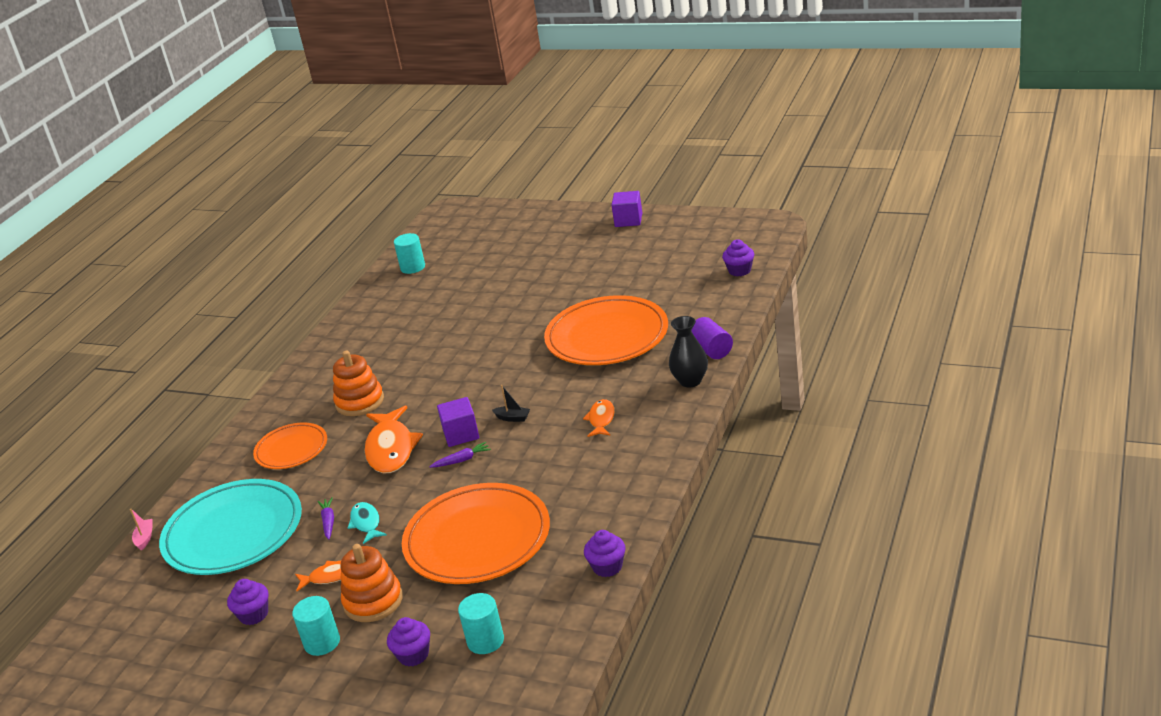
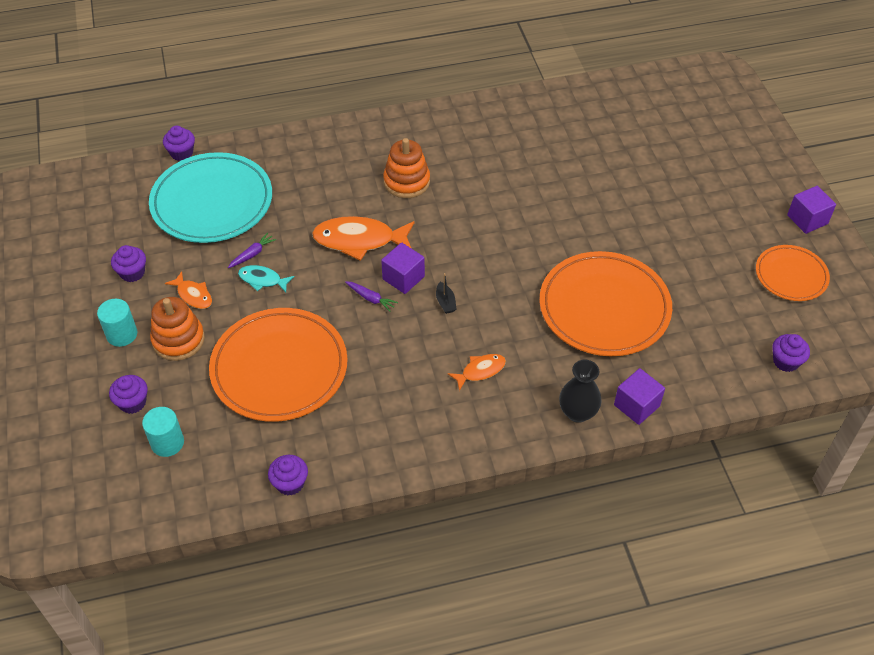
camera: 50 degrees right, 20 degrees up
(145, 538) = (182, 153): pink boat -> purple cupcake
(291, 449) = (324, 175): orange plate -> orange plate (791, 275)
(366, 523) = (262, 280): turquoise fish -> turquoise fish turned 105 degrees counterclockwise
(391, 449) = (359, 240): orange fish -> orange fish turned 45 degrees clockwise
(413, 267) = (614, 101): turquoise cylinder -> none
(711, 350) = (636, 405): purple cylinder -> purple cube

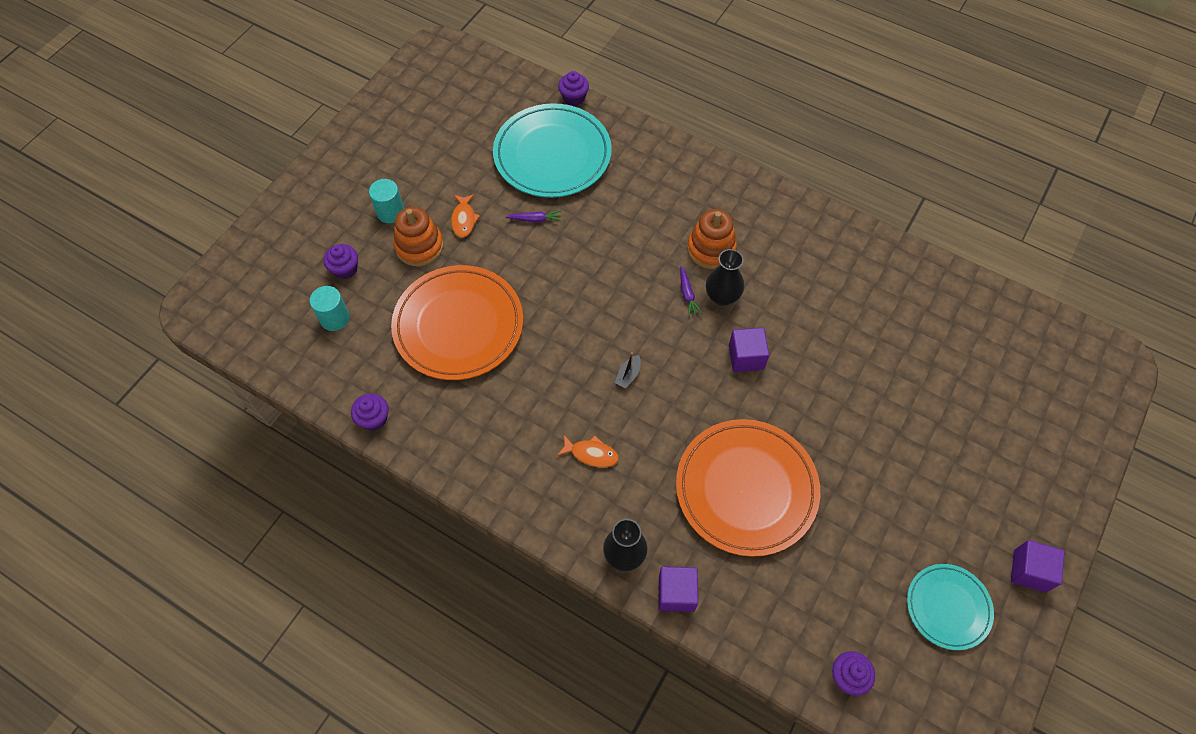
camera: 45 degrees right, 10 degrees up
(132, 273) = (444, 170): purple cupcake -> none
(262, 280) = (520, 246): turquoise fish -> none
(359, 240) = (621, 270): orange fish -> none
(371, 298) = (578, 325): purple carrot -> purple carrot (687, 294)
(403, 278) = (619, 328): purple cube -> purple cube (746, 357)
(450, 205) = (722, 297): none -> black vase
(791, 275) = (948, 607): orange plate -> turquoise plate

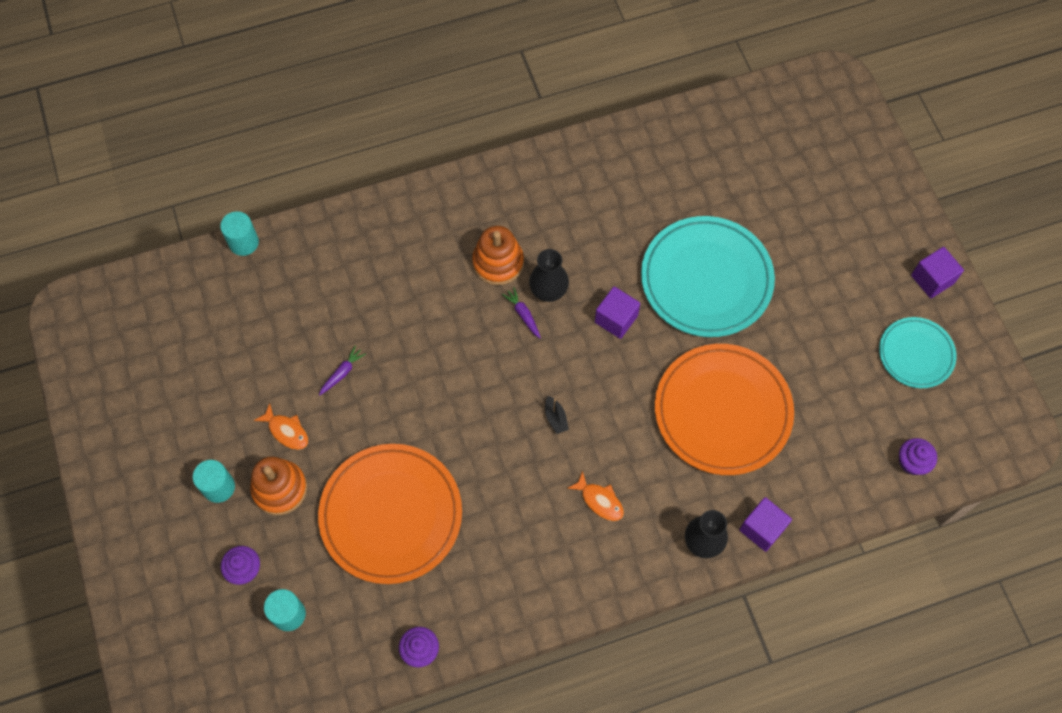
camera: 50 degrees left, 5 degrees up
(552, 155) = (288, 307): turquoise plate -> turquoise plate (706, 279)
(573, 98) = (244, 242): purple cupcake -> turquoise cylinder
(591, 454) = (600, 500): orange fish -> orange fish turned 75 degrees clockwise
(687, 294) = (523, 315): purple carrot -> purple carrot turned 150 degrees counterclockwise

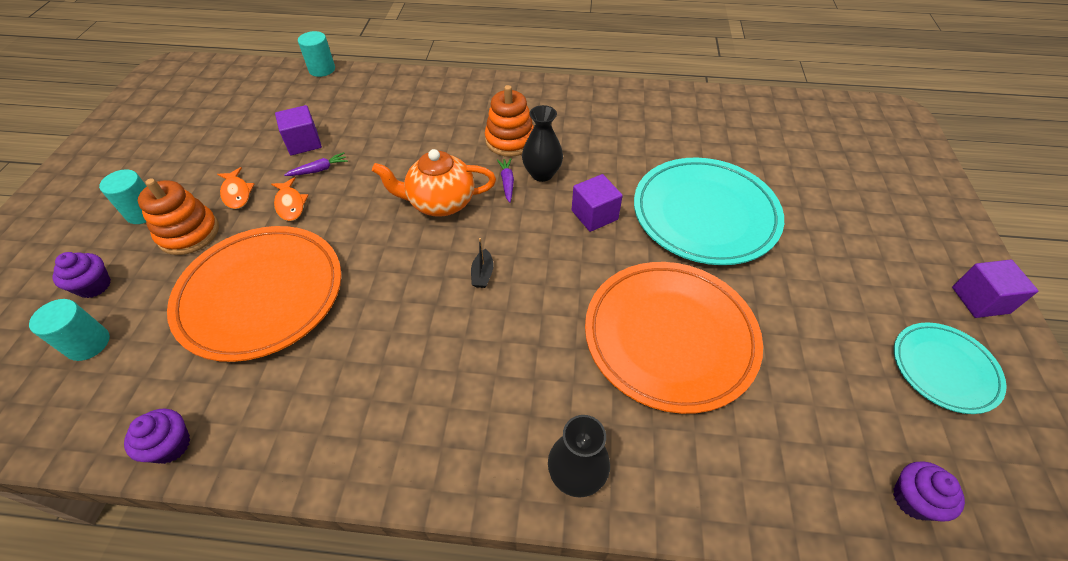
camera: 25 degrees right, 15 degrees down
(478, 362) = (440, 203): none -> orange teapot
(600, 500) = (479, 371): orange fish -> orange fish (290, 204)
(762, 528) = (664, 493): purple cube -> purple cube (303, 143)

